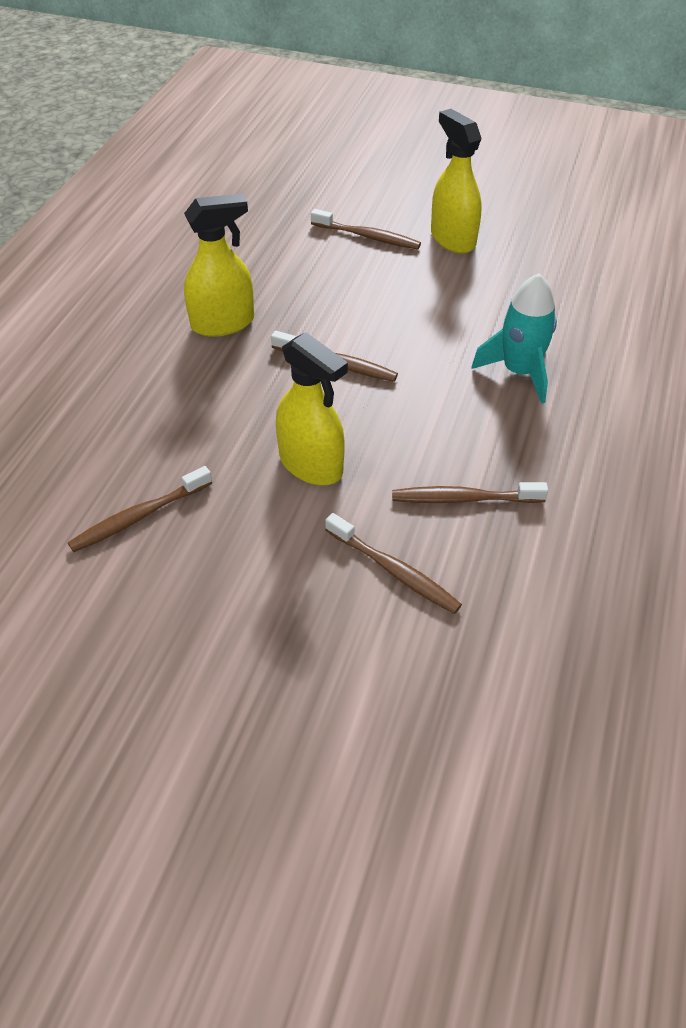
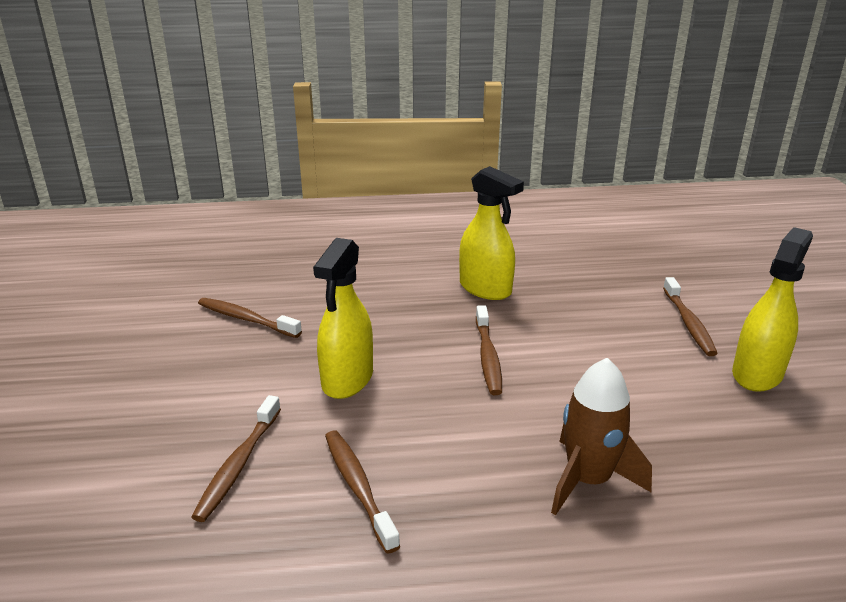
camera: 65 degrees right, 20 degrees down
(519, 372) = (588, 480): turquoise rocket -> brown rocket

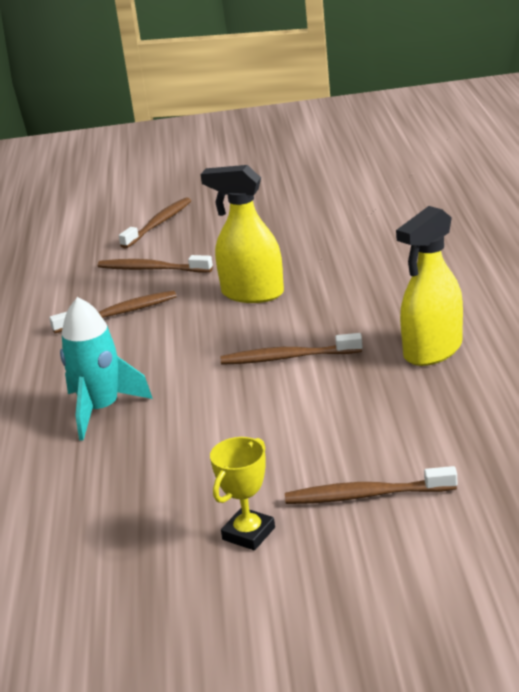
camera: 95 degrees right, 0 degrees up
(246, 319) = (350, 237): brown toothbrush -> brown toothbrush (158, 224)
(588, 480) = (101, 409): brown rocket -> turquoise rocket
(757, 374) = (248, 533): yellow spray bottle -> yellow trophy

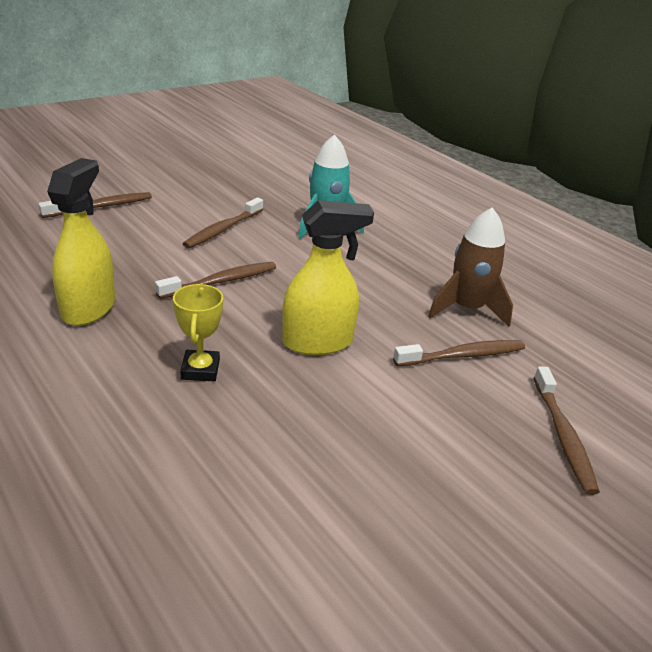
camera: 140 degrees right, 5 degrees up
(92, 299) = (466, 309): none -> brown rocket
(118, 314) = (420, 298): brown toothbrush -> brown toothbrush (223, 229)
(248, 533) = (161, 184): yellow trophy -> yellow trophy (200, 370)

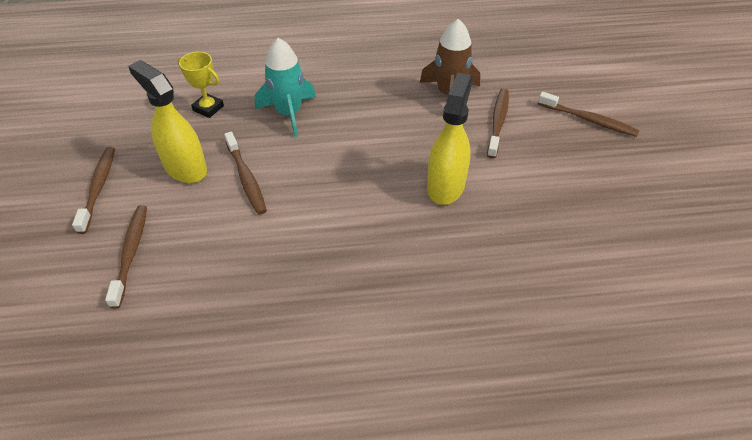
camera: 55 degrees left, 15 degrees up
(89, 308) = (318, 311): yellow spray bottle -> yellow spray bottle (185, 168)
(200, 370) = (444, 264): yellow trophy -> yellow trophy (208, 108)
(221, 281) = (332, 210): brown toothbrush -> brown toothbrush (98, 188)

